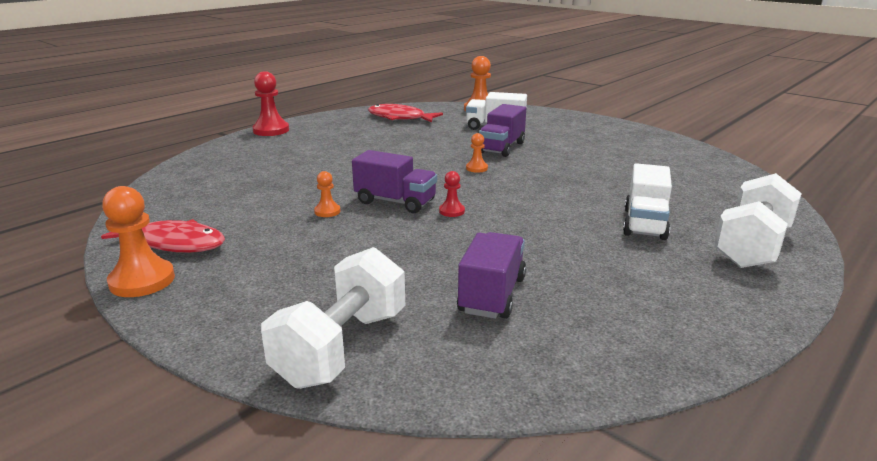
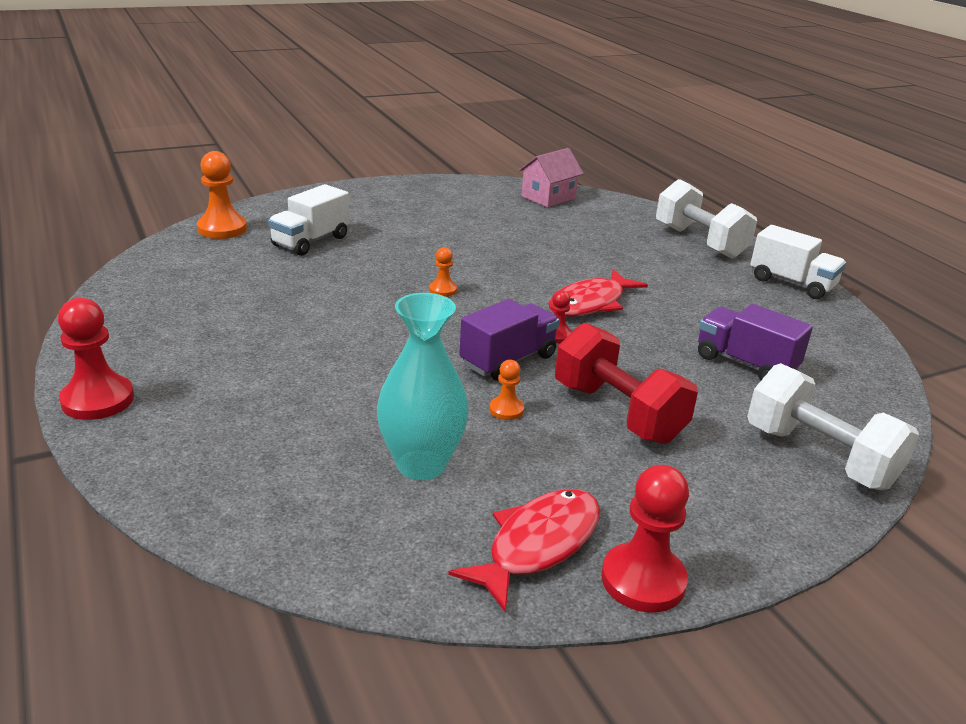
camera: 70 degrees left, 5 degrees up
(142, 280) = (643, 580): orange pawn -> red pawn
(248, 200) = (421, 464): none -> turquoise vase
(352, 247) = (618, 412): none -> red dumbbell
(400, 118) = (184, 285): red fish -> red fish (590, 303)
(501, 148) = (389, 259): purple truck -> none
(645, 224) = (639, 261): white truck -> white truck (792, 283)
(716, 172) = (548, 197): none -> pink house

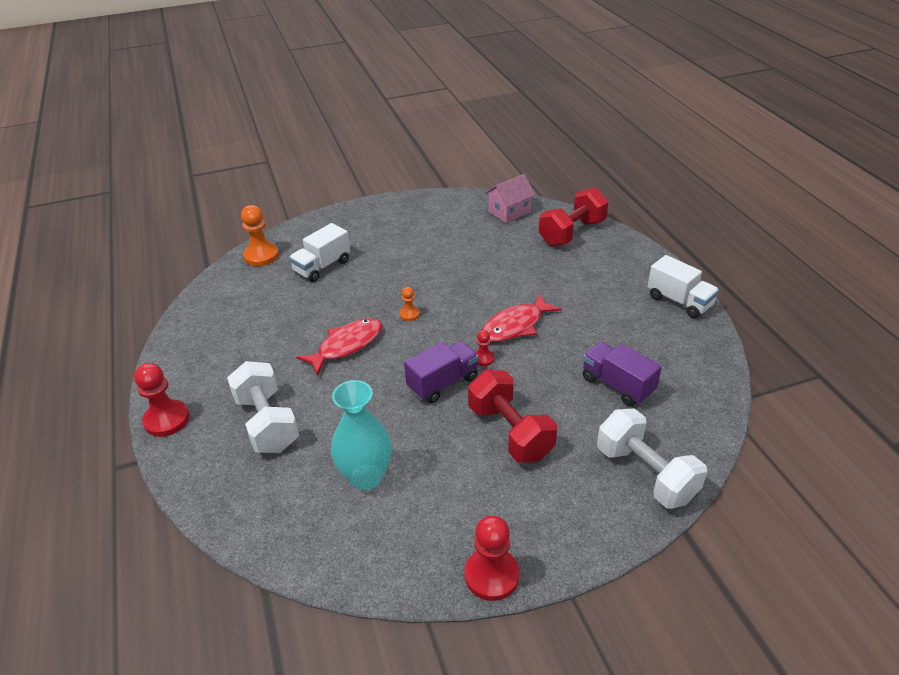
camera: 10 degrees right, 10 degrees up
(506, 410) = (432, 429): orange pawn -> none
(538, 545) = (429, 545): red fish -> red fish (346, 346)
(634, 218) = (572, 233): none -> red dumbbell
(700, 242) = (618, 258): white dumbbell -> white dumbbell (267, 423)

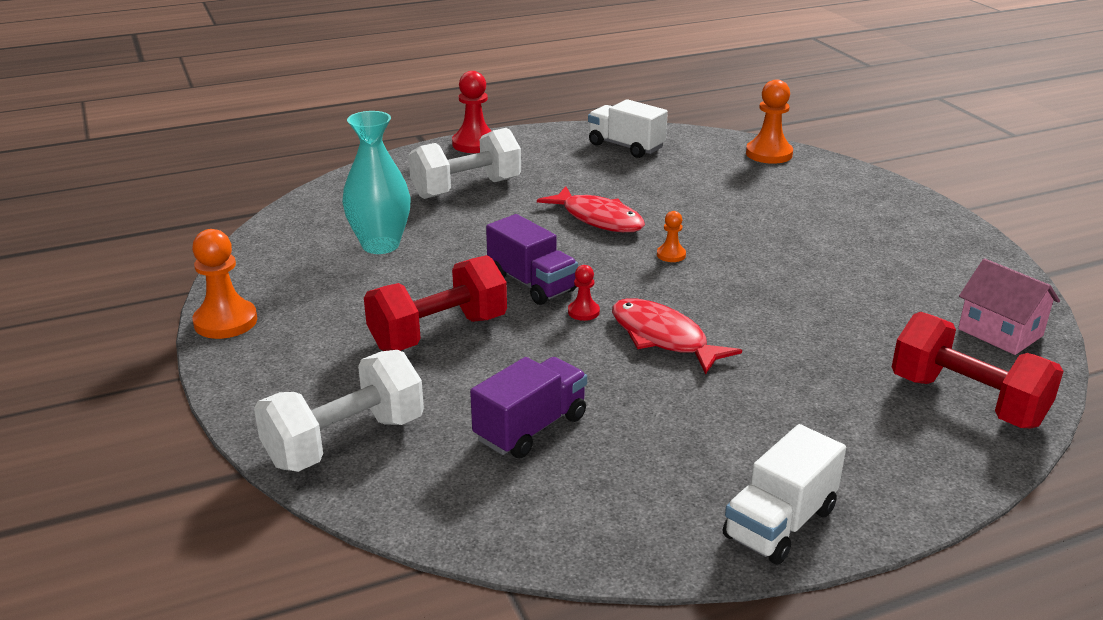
camera: 85 degrees right, 10 degrees down
(322, 267) = (760, 191): white truck -> white truck (626, 146)
(491, 575) = (225, 322): red pawn -> orange pawn

